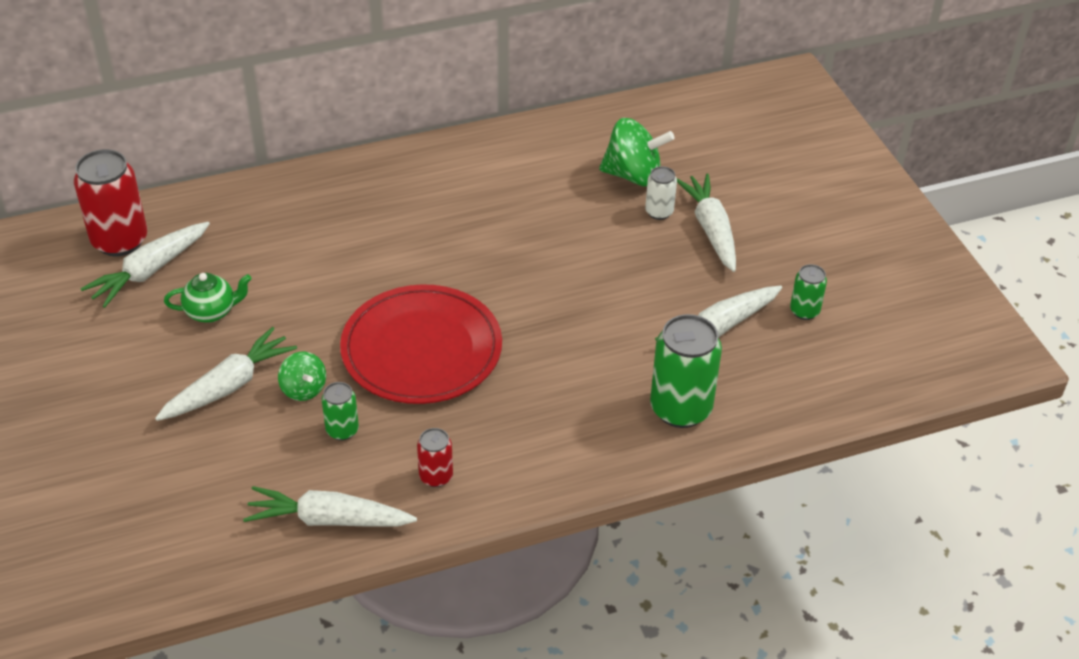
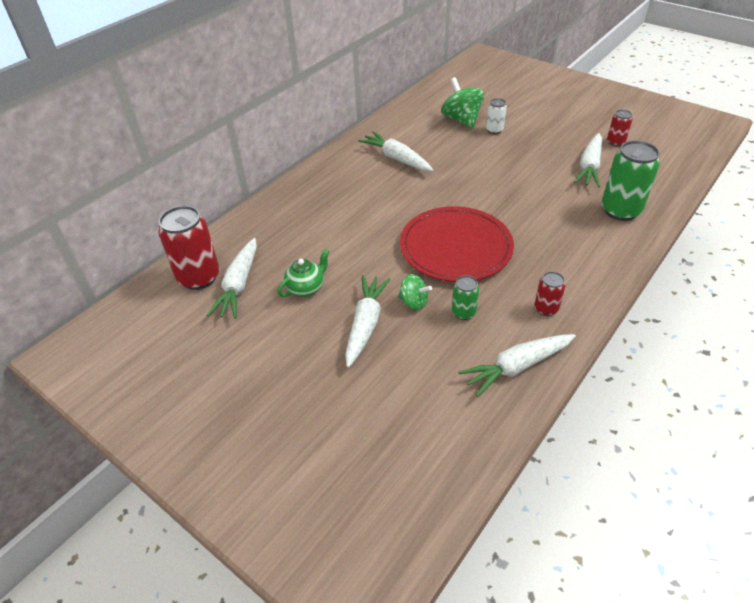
camera: 30 degrees left, 0 degrees up
(633, 175) = (461, 120): green spinning top -> green spinning top turned 90 degrees counterclockwise
(711, 230) = (528, 127): white carrot -> white carrot (397, 159)
(804, 311) = (615, 142): green can -> red can

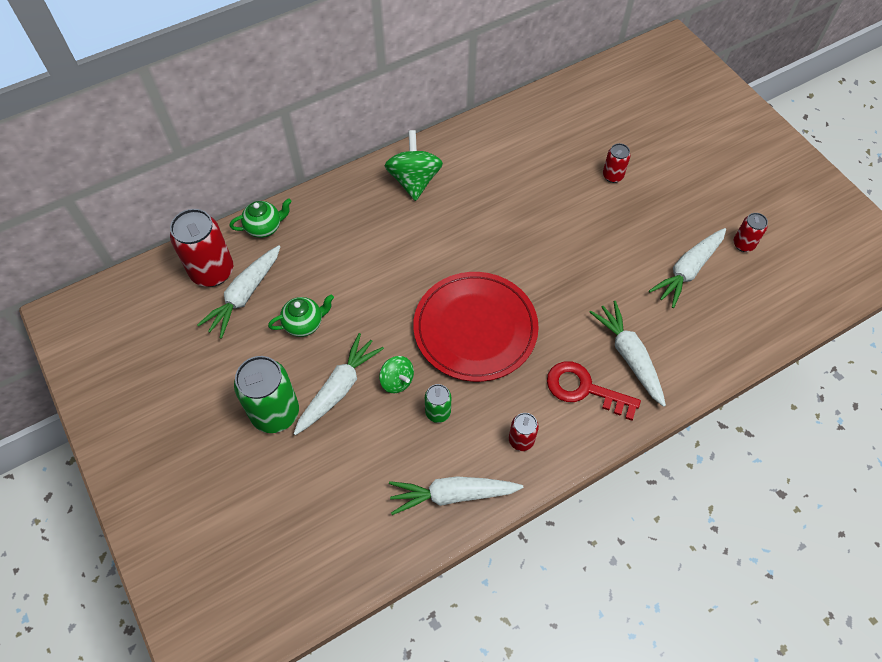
camera: 20 degrees right, 15 degrees up
(231, 234) = (264, 227): none -> green teapot
(397, 159) = (480, 182): white carrot -> white carrot (629, 357)
(461, 120) = (584, 146): green spinning top -> green spinning top (414, 181)
(494, 130) = (612, 176): white can -> red can
(570, 259) = (584, 389): none -> red key
(620, 210) = (681, 346): green can -> green can (275, 413)

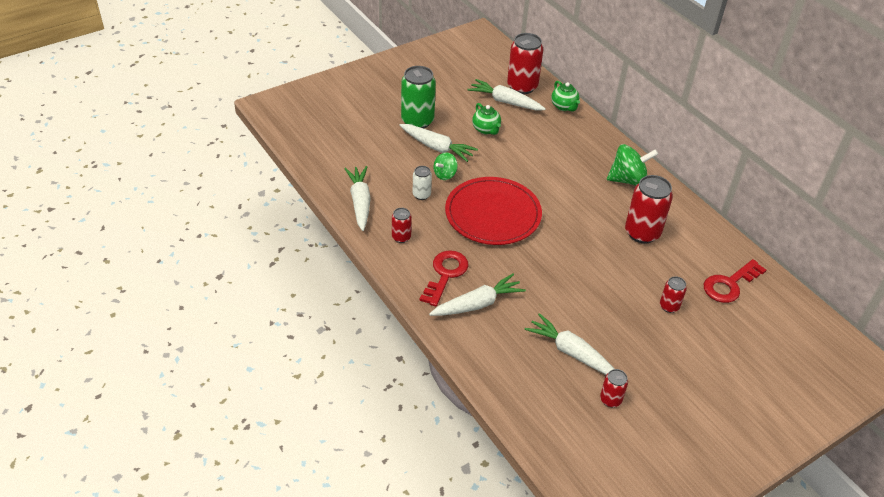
camera: 85 degrees right, 15 degrees down
(438, 412) = (421, 195): green can -> white can
(504, 181) = (642, 233): none -> red can
(577, 121) = (729, 284): none -> red key

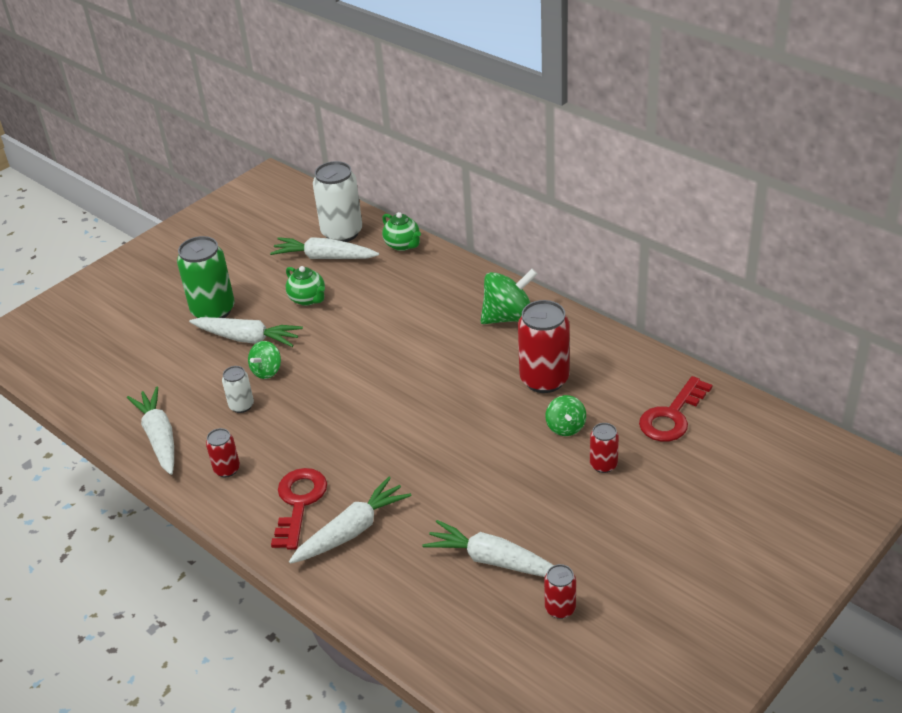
camera: 10 degrees left, 5 degrees down
(493, 214) = (343, 406): red plate -> none
(522, 86) = (342, 233): red can -> white can
(648, 271) = (565, 427): none -> green spinning top

